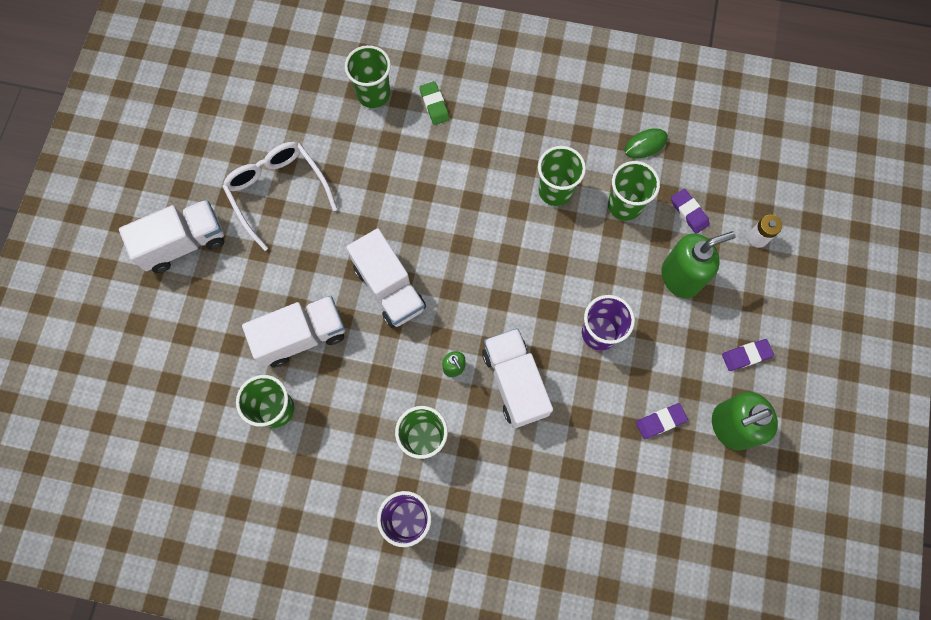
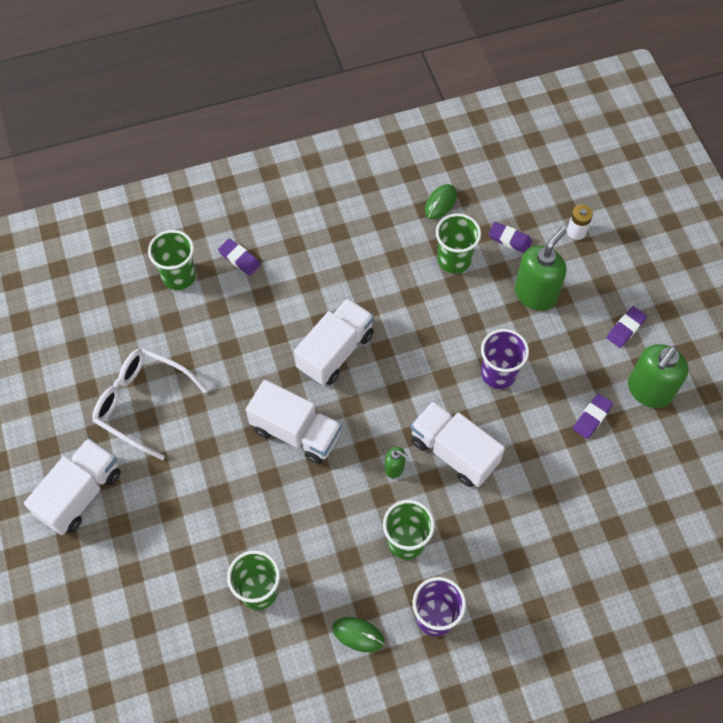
camera: 30 degrees left, 10 degrees down
(301, 336) = (243, 515): white truck -> white truck (335, 351)
(334, 495) = (358, 634): none -> green mouse
(434, 105) = (239, 259): green eraser -> purple eraser
(555, 191) = (389, 277): green cup -> none

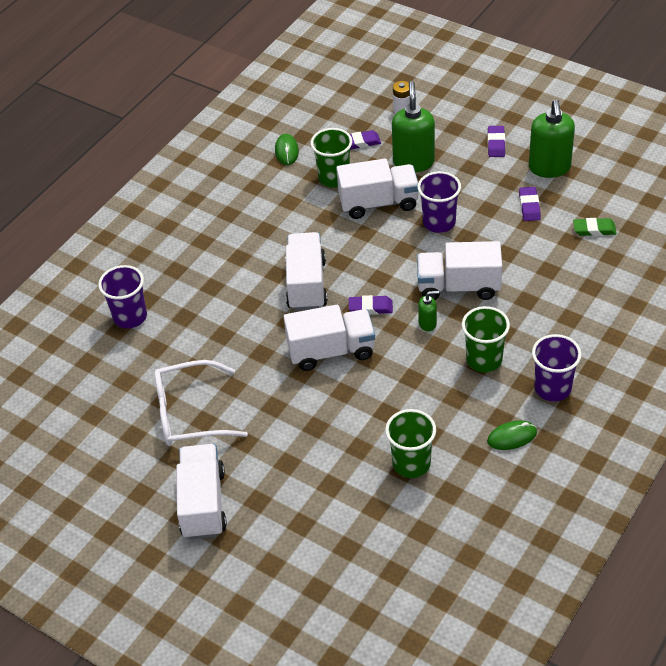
camera: 35 degrees left, 15 degrees down
(179, 276) = (130, 317): green cup -> purple cup
(239, 259) = (168, 276): purple eraser -> purple eraser (370, 307)
(467, 314) = (378, 203): none -> white truck
(626, 487) = (594, 229): none -> green eraser

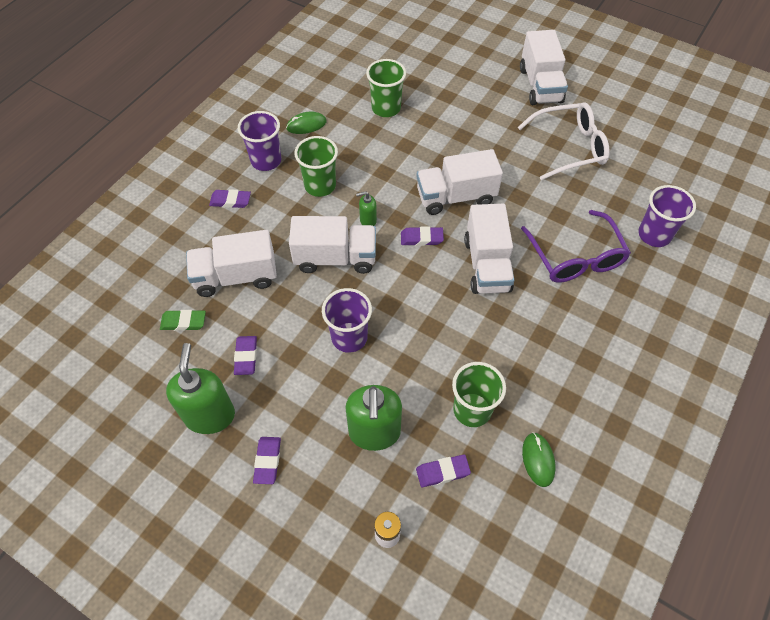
camera: 175 degrees right, 10 degrees up
(217, 294) = (575, 257): none -> purple glasses
(378, 203) = (417, 368): white truck -> white truck (236, 277)
(582, 340) = (230, 201): none -> purple eraser

